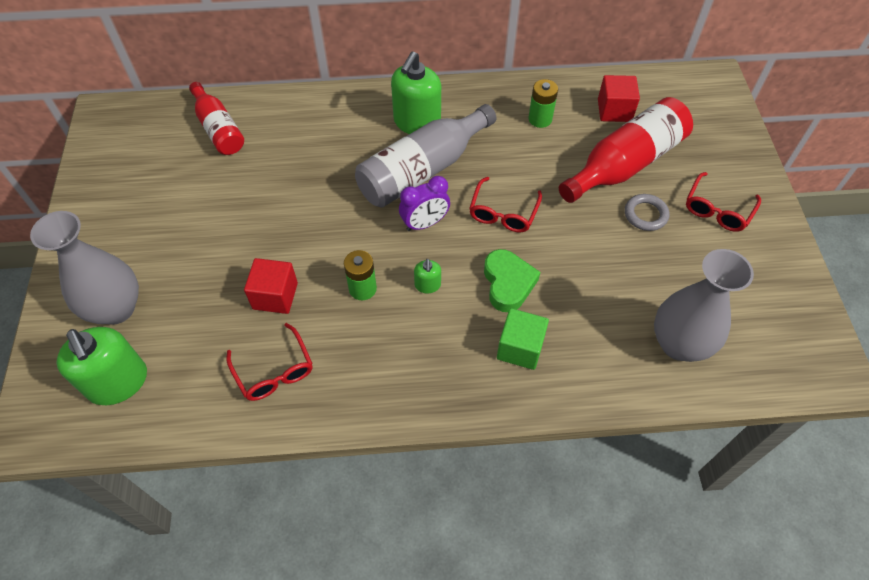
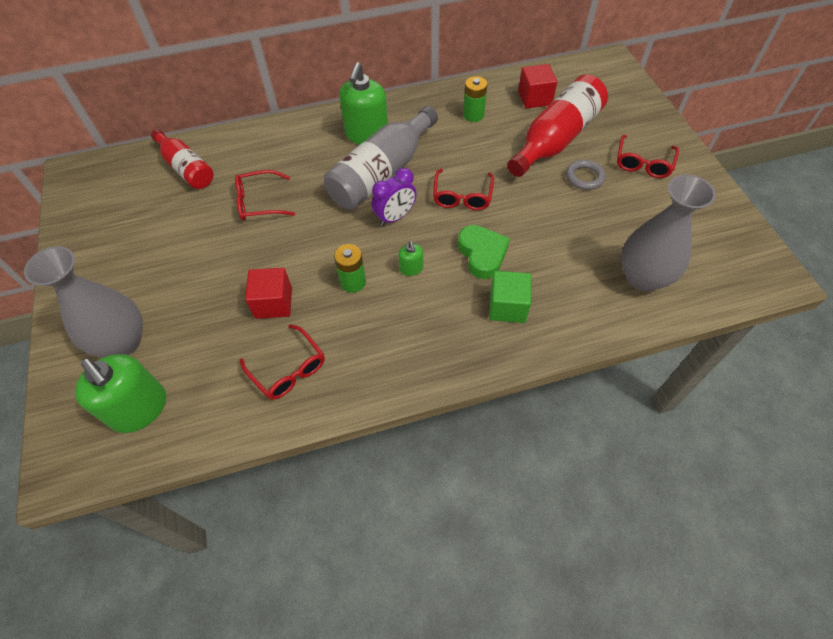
camera: 10 degrees left, 0 degrees up
(286, 181) = (260, 202): none -> red glasses

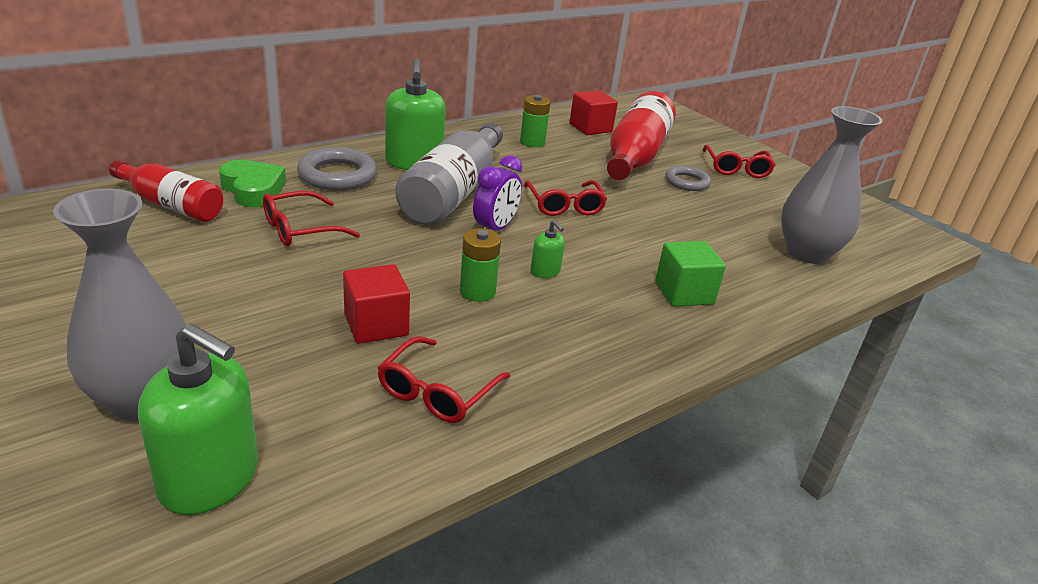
camera: 25 degrees left, 25 degrees down
(288, 369) = (437, 391): red glasses -> red glasses turned 90 degrees clockwise
(305, 145) = (337, 175): none -> grey ring
(482, 254) = (622, 251): green heart -> green heart (253, 190)

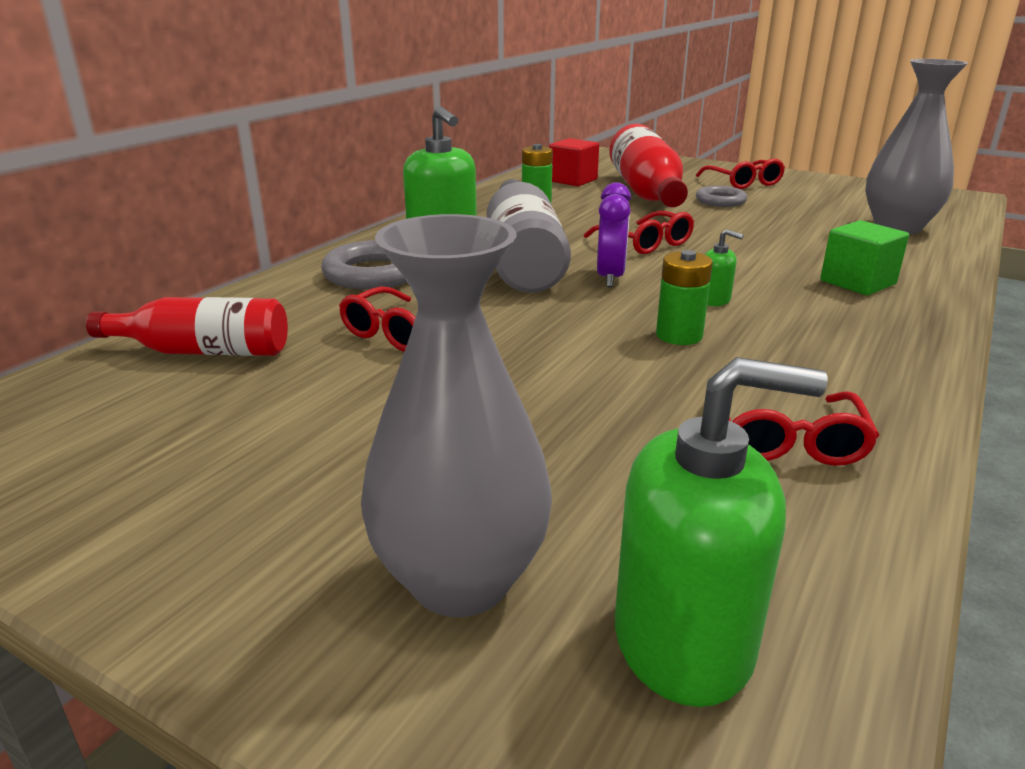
camera: 20 degrees left, 5 degrees down
(253, 190) = (291, 310): green heart -> none
(376, 325) = (624, 397): red cube -> none

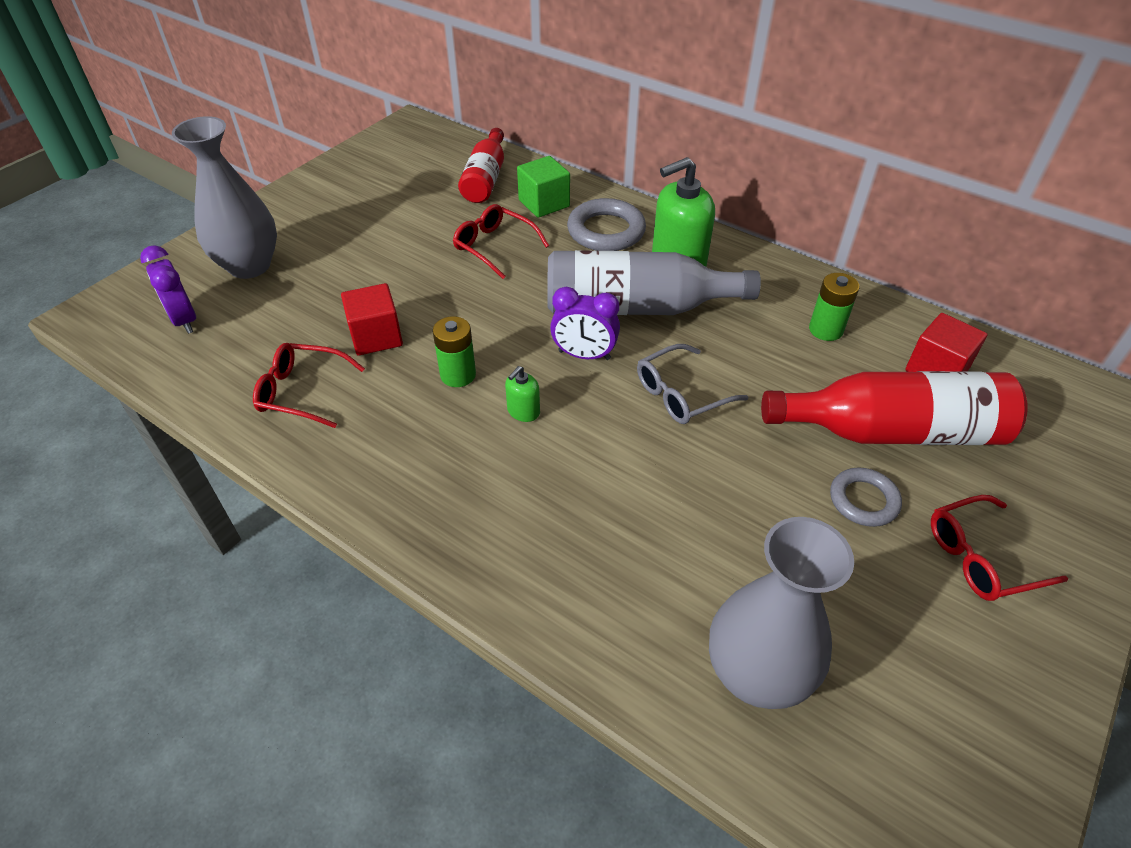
camera: 95 degrees right, 20 degrees up
(633, 396) = (376, 336): none -> red cube
(645, 243) = (681, 394): red glasses -> grey glasses
(684, 641) = (184, 320): green soap dispenser -> purple clock
(857, 282) = (551, 536): green cube -> green cube (544, 203)

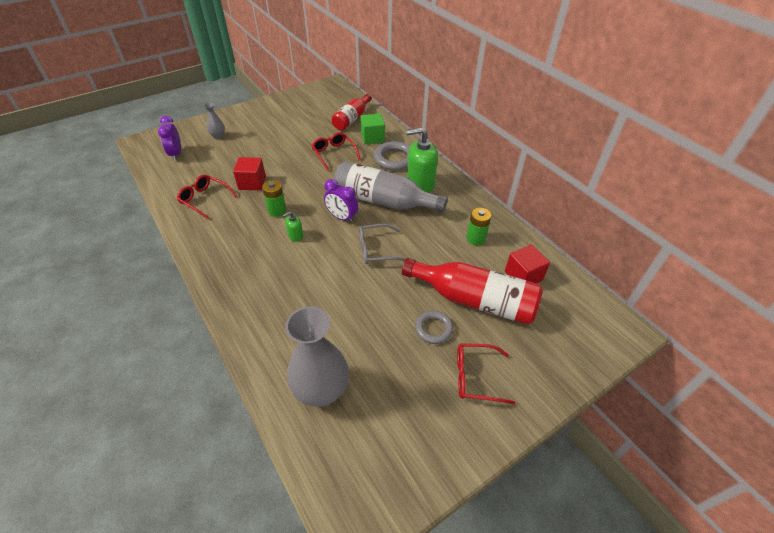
camera: 20 degrees right, 0 degrees up
(249, 266) = (218, 136): grey vase -> grey vase, size x0.47

